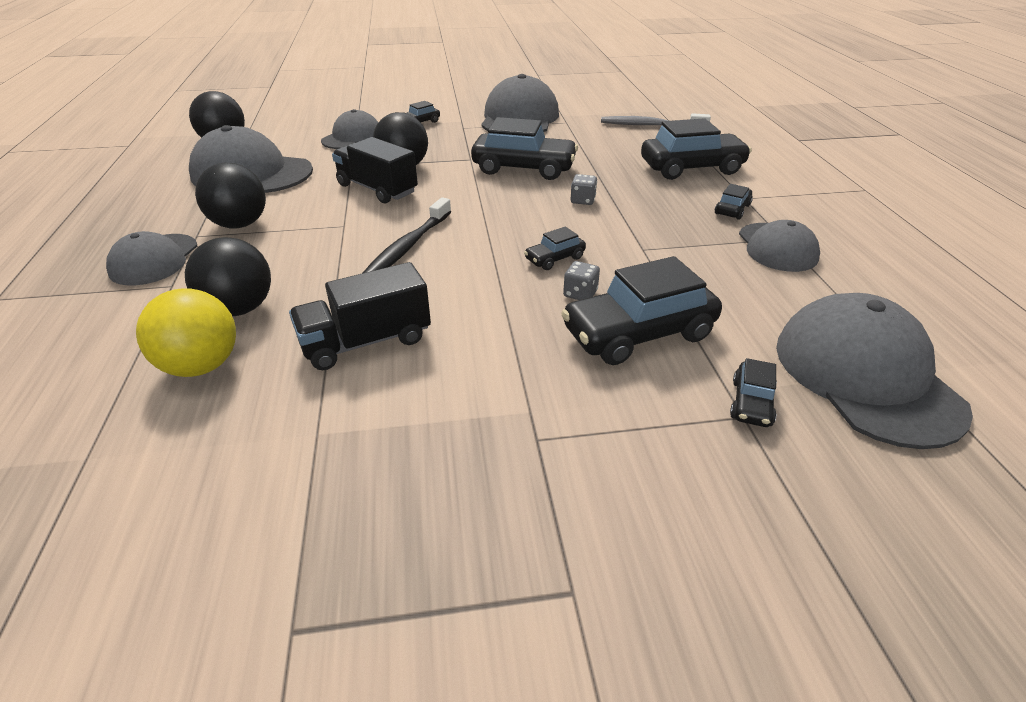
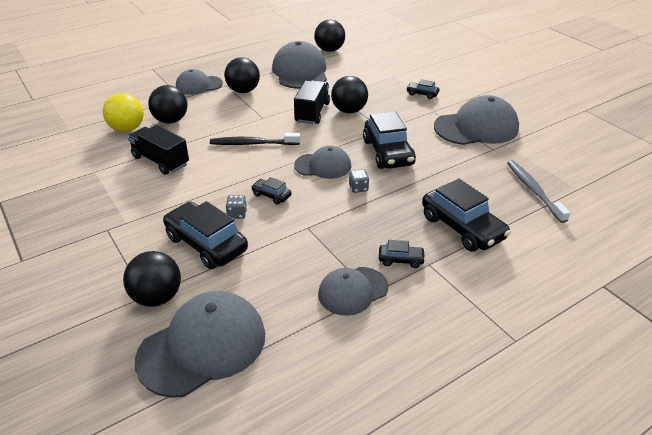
camera: 65 degrees right, 0 degrees up
(352, 137) = (375, 81): grey cap -> grey cap (323, 166)
(751, 403) = (157, 297): black car -> black ball

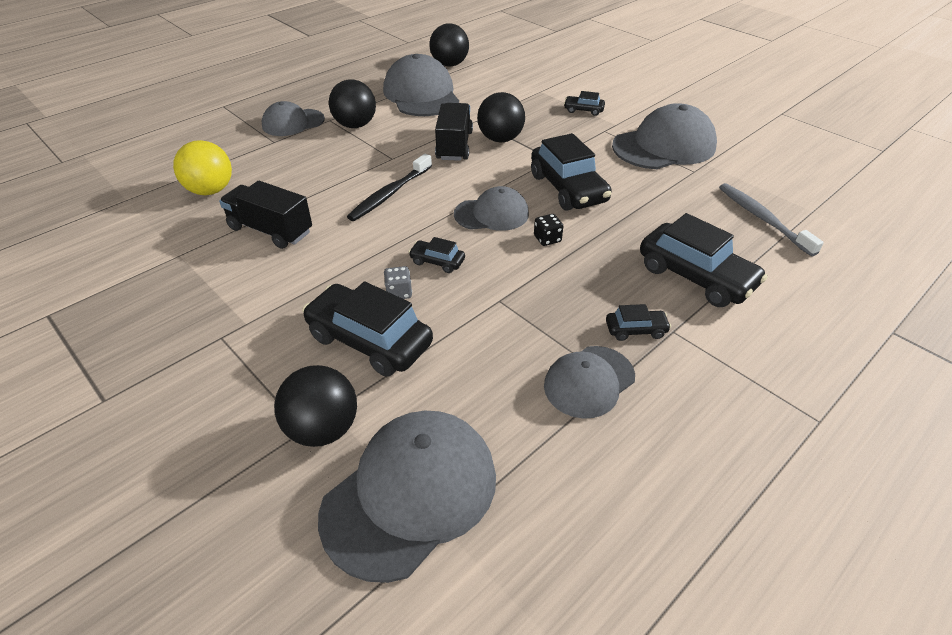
camera: 10 degrees left, 5 degrees up
(171, 121) = (269, 173): black ball -> none
(253, 144) = (390, 194): black toothbrush -> black toothbrush turned 45 degrees counterclockwise
(358, 188) = (547, 239): grey dice -> black dice

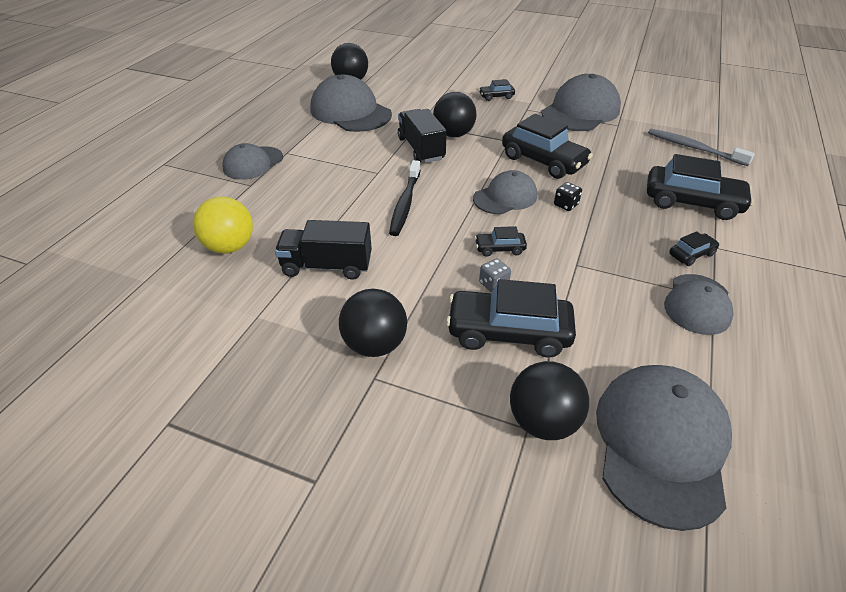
camera: 25 degrees left, 0 degrees up
(355, 125) = (316, 152): black ball -> black ball (375, 344)

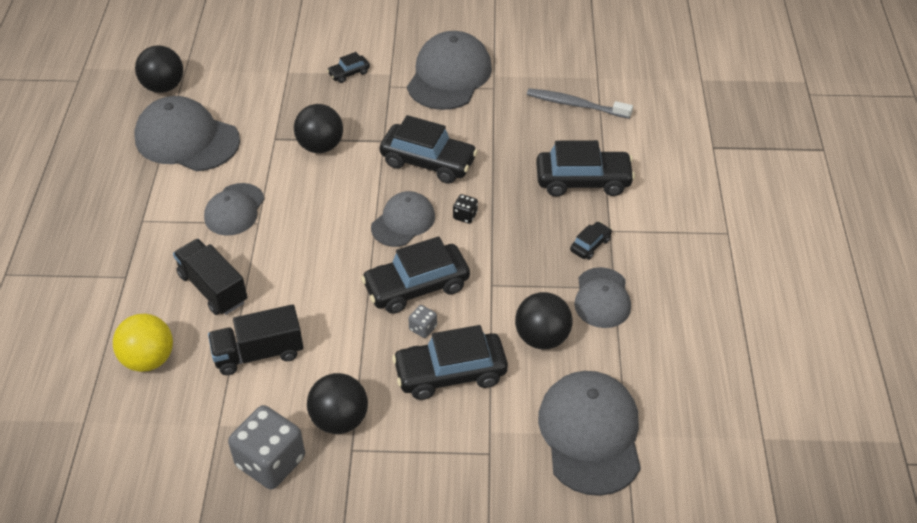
camera: 20 degrees left, 5 degrees up
(253, 163) = (111, 246): grey cap -> grey cap (234, 210)
(286, 365) = (270, 462): none -> grey dice
(405, 203) = (304, 257): black toothbrush -> none
(421, 149) = (292, 177): black truck -> black truck (213, 288)
(499, 249) = (416, 287): black car -> black car, size x2.10
(543, 421) = (499, 444): black ball -> black ball (542, 337)

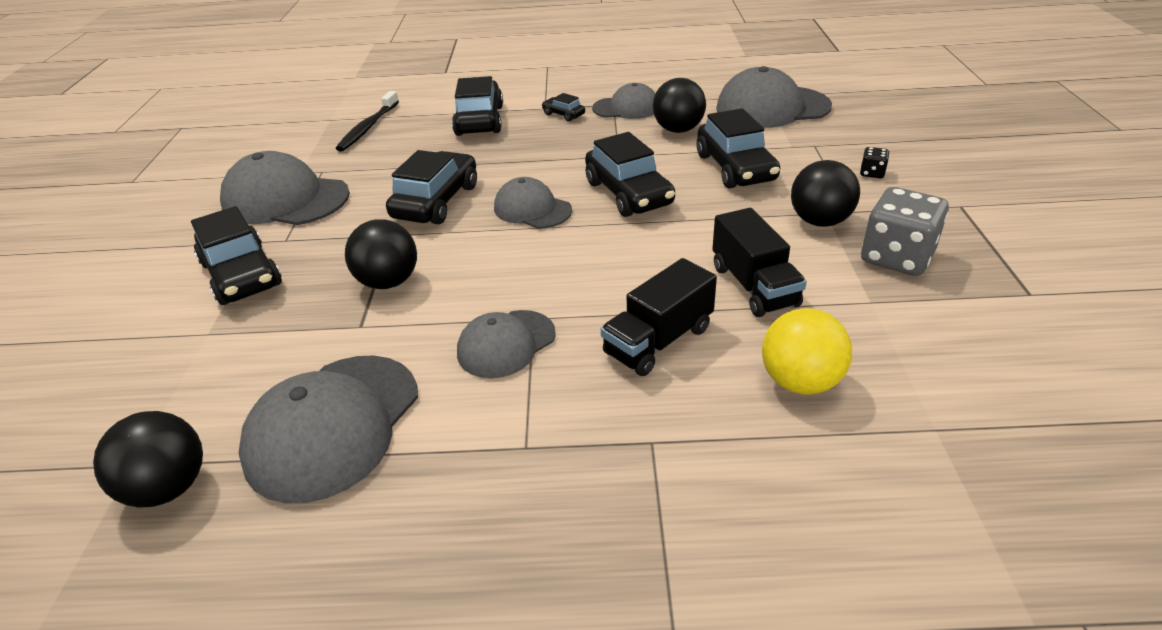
camera: 90 degrees left, 10 degrees down
(234, 210) = (506, 344): grey cap -> grey cap turned 120 degrees clockwise
(349, 73) = (242, 274): black car -> black car, size x2.10
(423, 328) = (684, 186): grey dice -> none
(465, 216) = (524, 174): black dice -> black dice (872, 173)
(575, 105) = (368, 127): grey toothbrush -> black toothbrush

